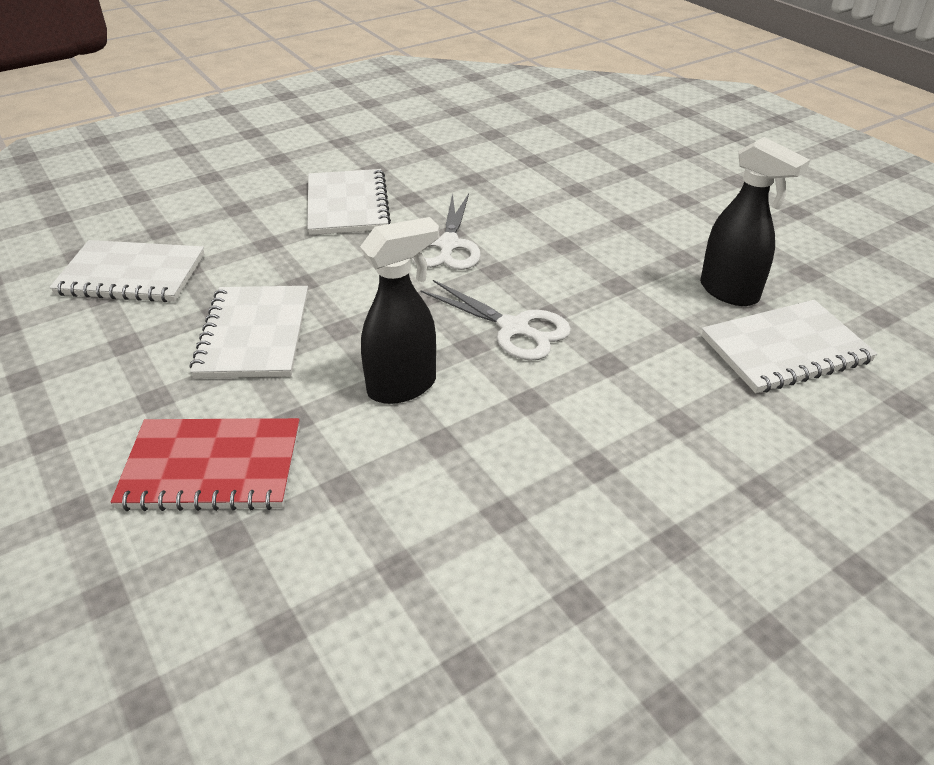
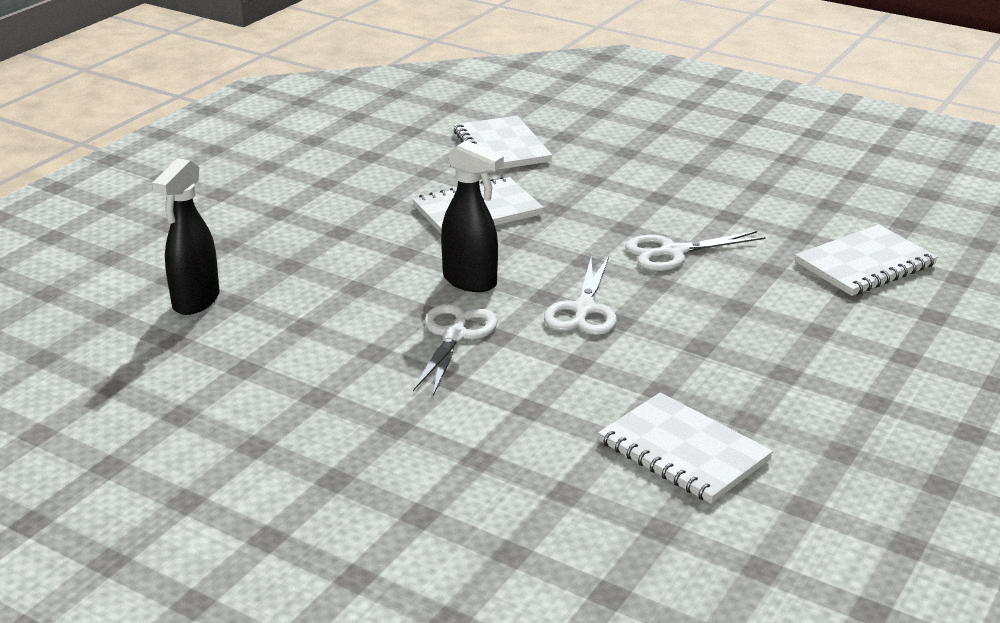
camera: 65 degrees right, 10 degrees down
(212, 467) = (340, 240): red notebook -> none
(347, 205) = (684, 193): white notebook -> white notebook (865, 264)
(509, 434) = (454, 336): none -> white scissors
(729, 292) = (750, 408): black spray bottle -> black spray bottle (195, 302)

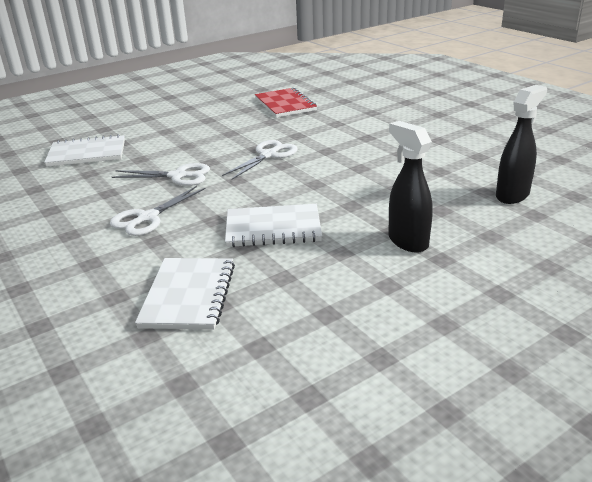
camera: 155 degrees left, 0 degrees up
(454, 336) = (351, 154): white scissors -> white scissors (147, 218)
(470, 282) = (320, 179): black spray bottle -> black spray bottle (407, 241)
(683, 451) = (285, 104): white notebook -> red notebook

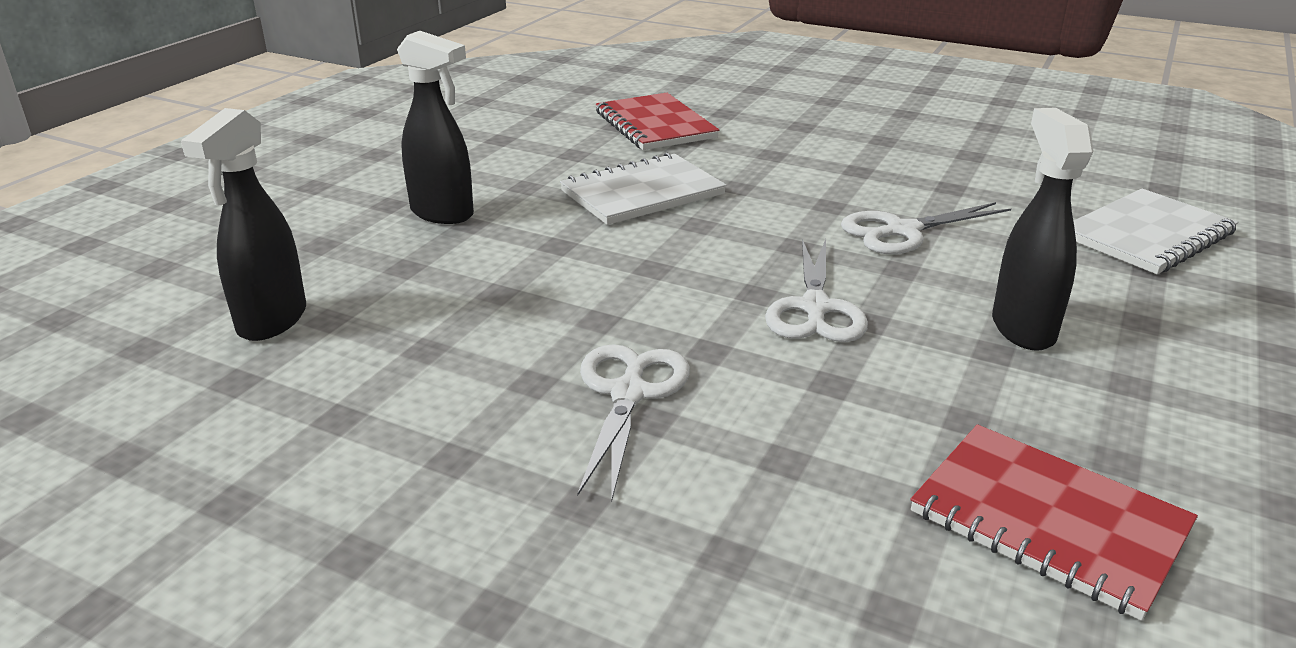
camera: 150 degrees right, 0 degrees up
(147, 218) = (828, 171): white scissors -> white scissors (628, 394)
(188, 295) = (655, 125): white notebook -> red notebook
(208, 136) = (1022, 328): none -> black spray bottle

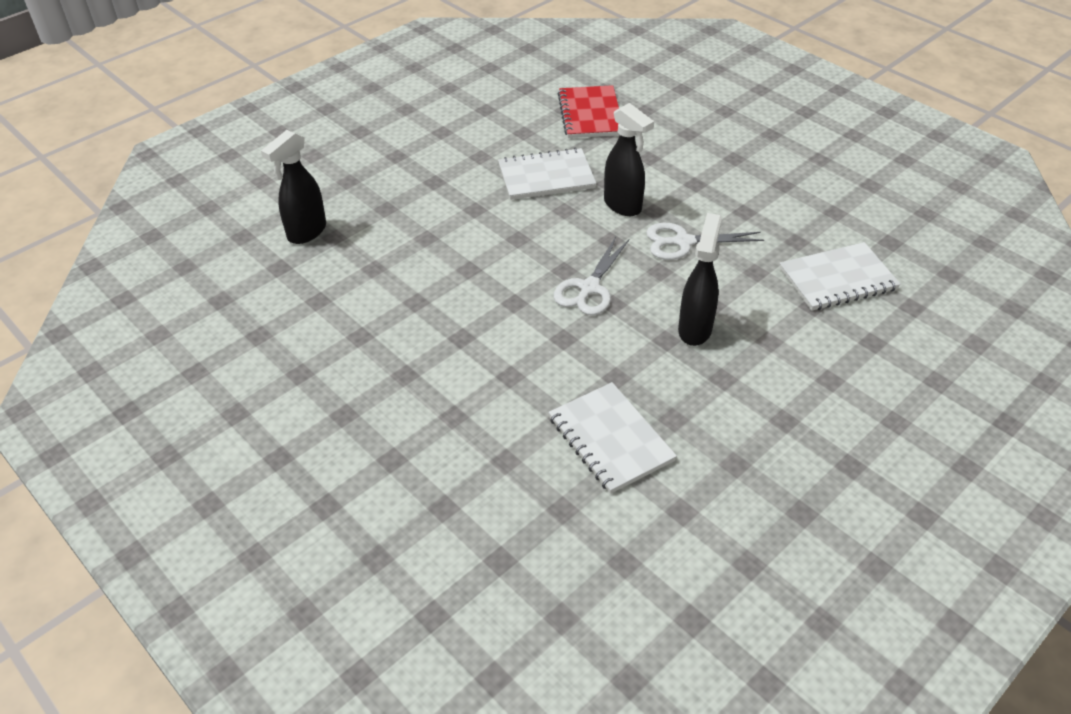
camera: 20 degrees right, 15 degrees up
(443, 214) = (423, 170): black spray bottle -> black spray bottle (623, 206)
(628, 394) = (458, 320): white scissors -> none
(1048, 521) = (610, 439): red notebook -> white notebook

